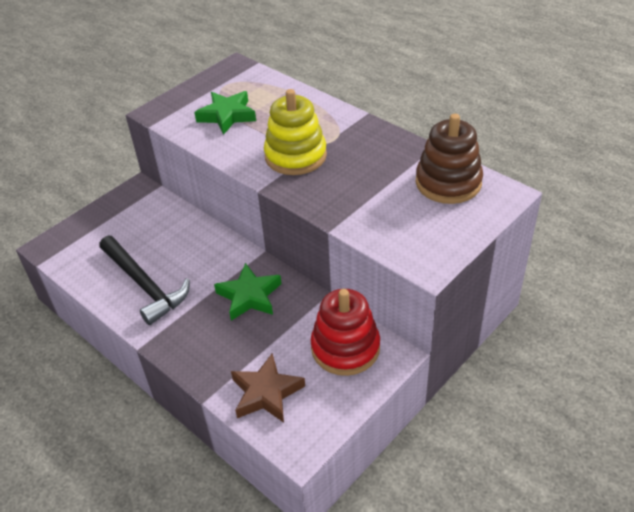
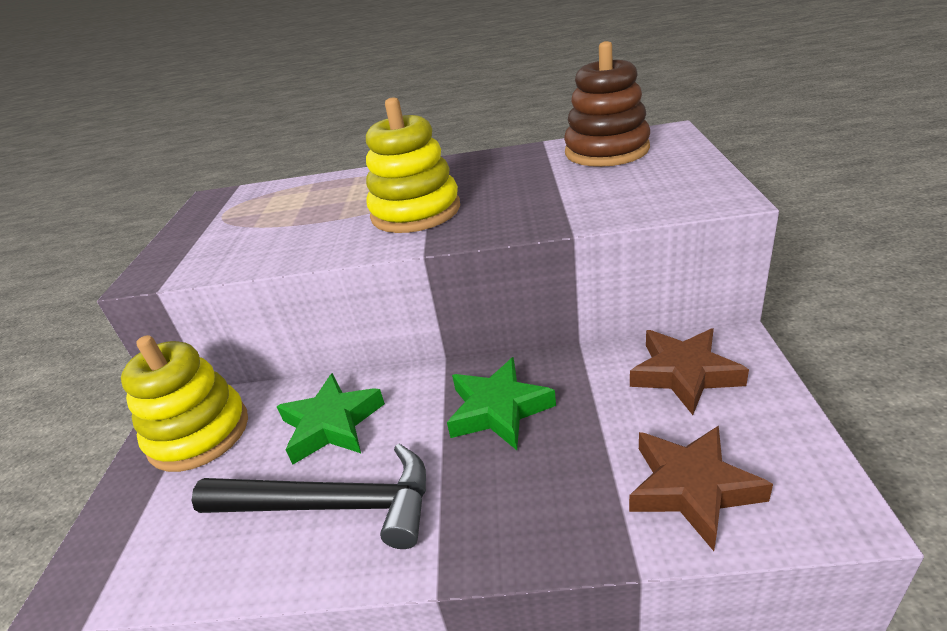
camera: 40 degrees left, 10 degrees down
(136, 209) = (199, 433): none -> yellow stacking toy
(227, 116) = (267, 229): green star -> green star (332, 424)
(345, 348) = (684, 374): red stacking toy -> brown star

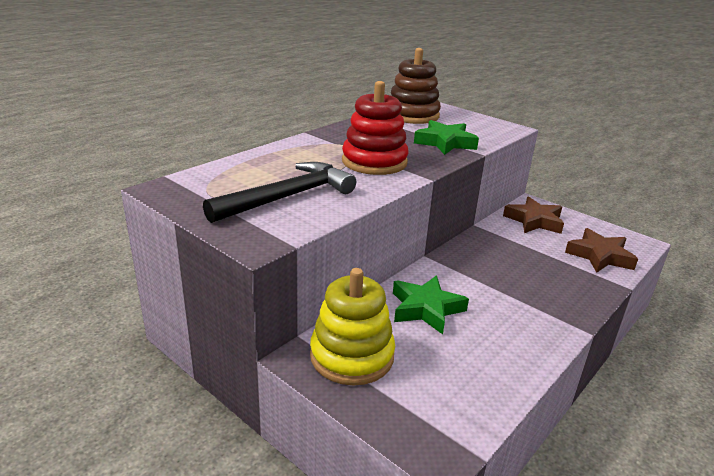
camera: 55 degrees left, 5 degrees down
(331, 506) = (496, 336): black hammer -> black hammer (288, 197)
(415, 212) = (374, 162): yellow stacking toy -> red stacking toy
(498, 409) = (492, 264): green star -> green star (445, 143)

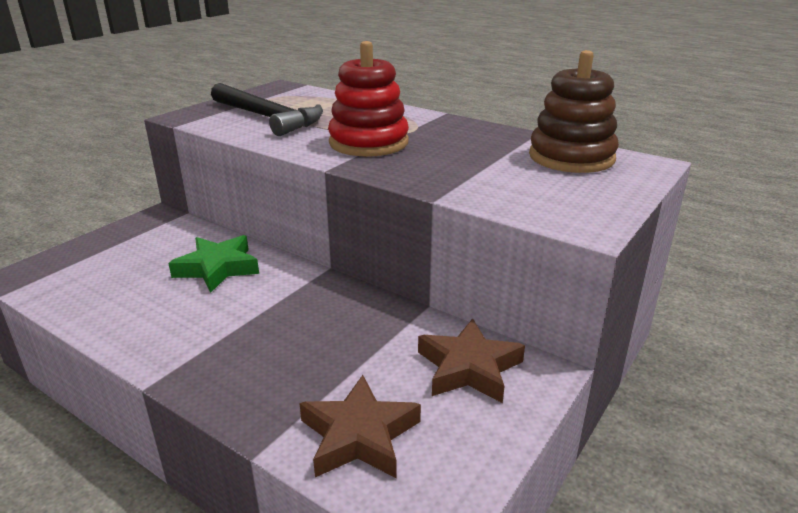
camera: 85 degrees right, 0 degrees up
(352, 356) = (153, 235): yellow stacking toy -> none
(445, 143) = (464, 177): green star -> none

